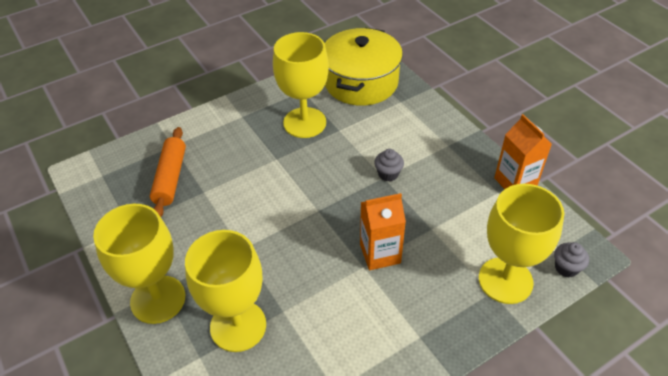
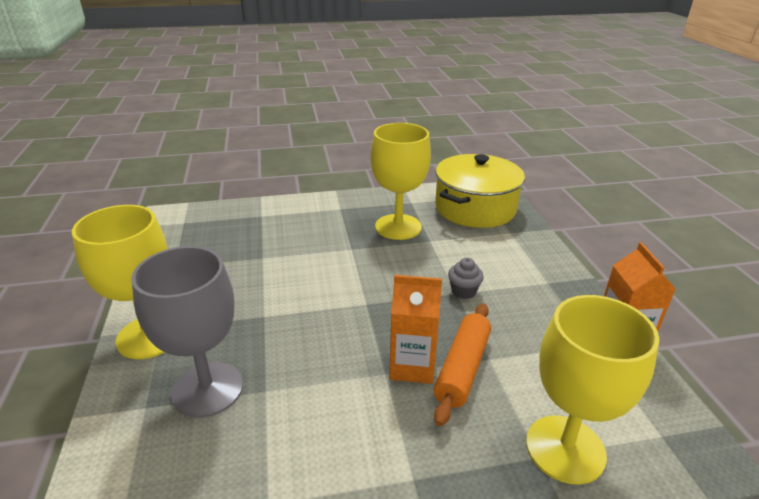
camera: 20 degrees right, 15 degrees down
(170, 178) = (240, 239): orange rolling pin -> orange rolling pin (462, 368)
(238, 326) = (207, 389): yellow goblet -> grey goblet
(566, 268) = (664, 462): grey cupcake -> none

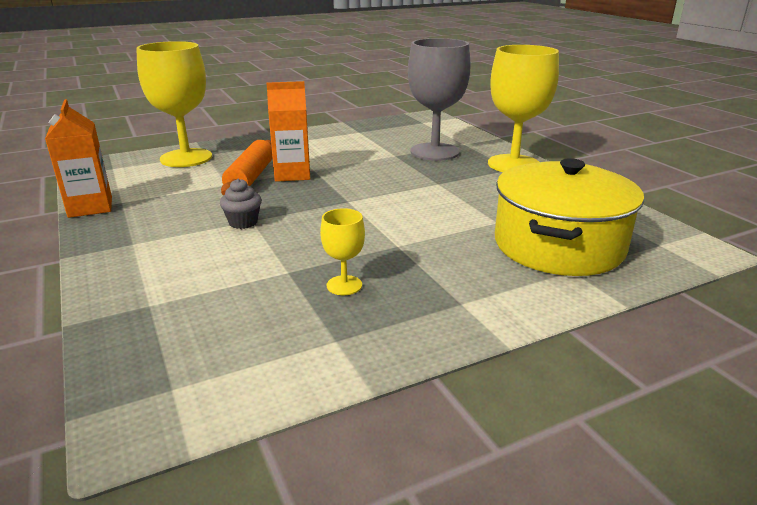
camera: 165 degrees right, 5 degrees down
(398, 227) = (344, 285): yellow goblet -> yellow goblet, size x0.46
(475, 208) = (200, 348): yellow pot -> yellow pot (558, 245)

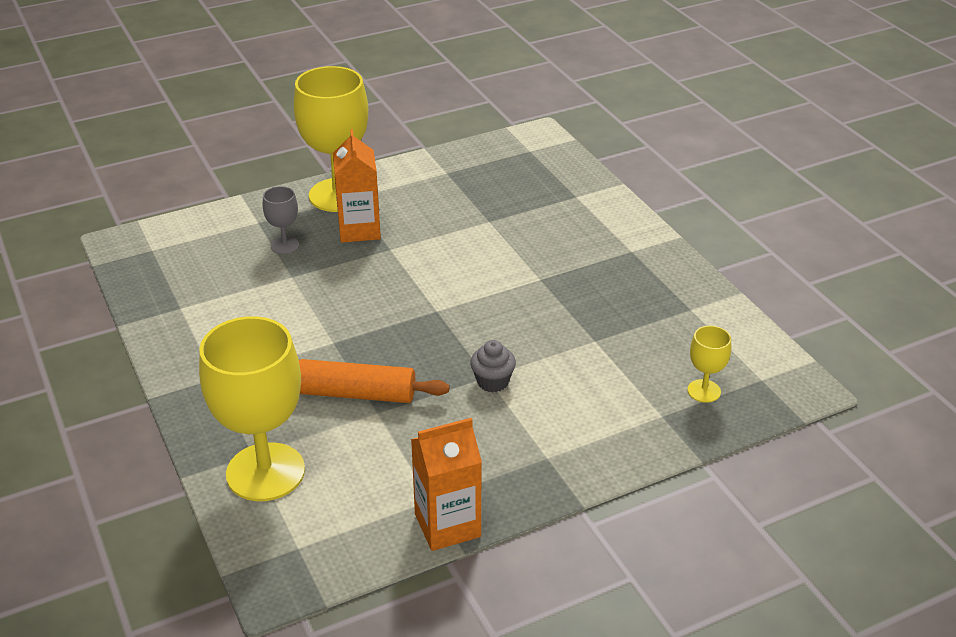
camera: 90 degrees left, 10 degrees up
(292, 174) = (348, 358): orange carton -> orange carton (359, 230)
(344, 285) = (614, 307): yellow goblet -> yellow goblet (704, 391)
(434, 152) = (285, 246): grey goblet -> grey goblet, size x0.46
(558, 245) = (534, 196): yellow pot -> none

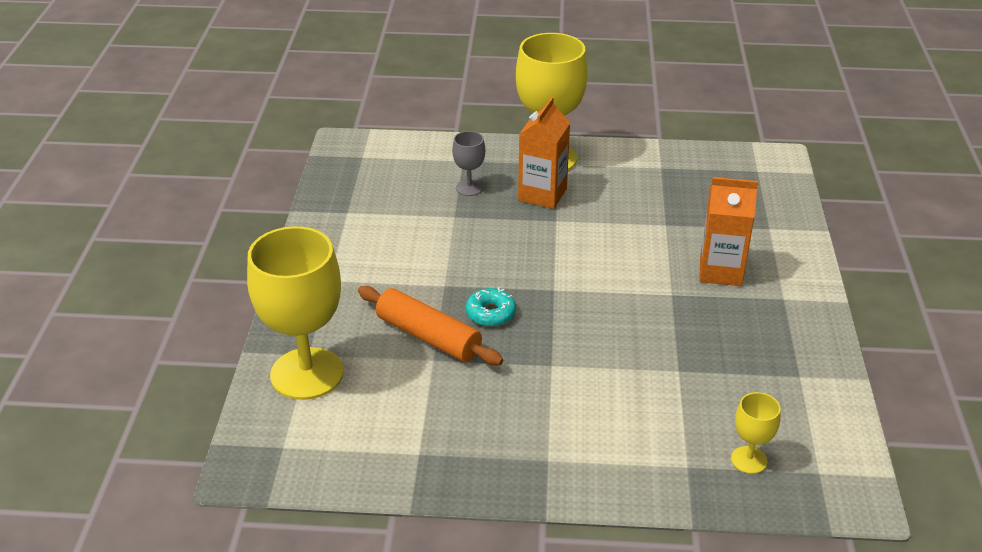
camera: 30 degrees right, 0 degrees up
(396, 352) = (490, 313): none -> turquoise donut
(447, 525) = (414, 482): orange carton -> orange carton (720, 271)
(492, 382) = (553, 372): grey cupcake -> none

